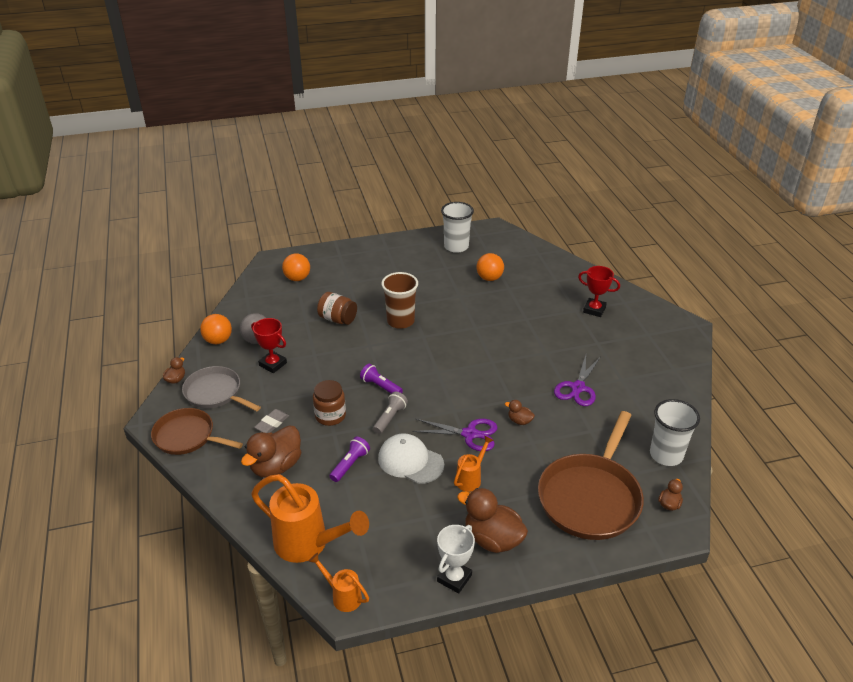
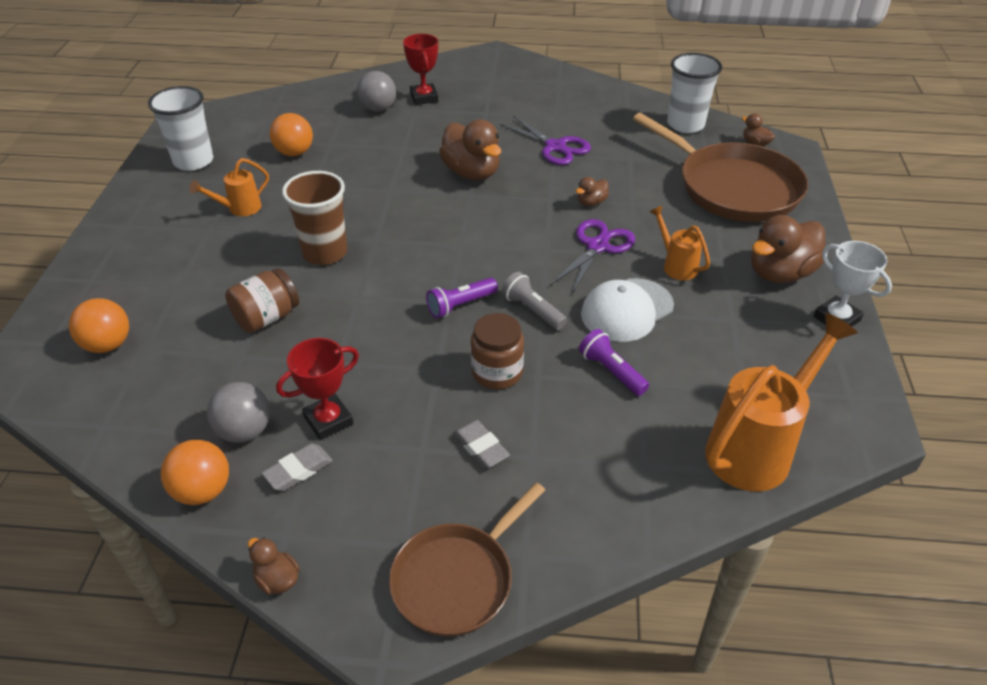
camera: 70 degrees left, 5 degrees up
(215, 393) = (357, 517): grey pan -> none
(238, 365) = (298, 470): none -> grey eraser
(276, 466) = (584, 459): brown duck -> brown duck (472, 173)
(342, 596) = (855, 429): orange watering can -> orange watering can (239, 209)
(564, 294) = (378, 109): none -> grey ball
(594, 310) = (424, 97): red trophy -> red trophy turned 60 degrees counterclockwise

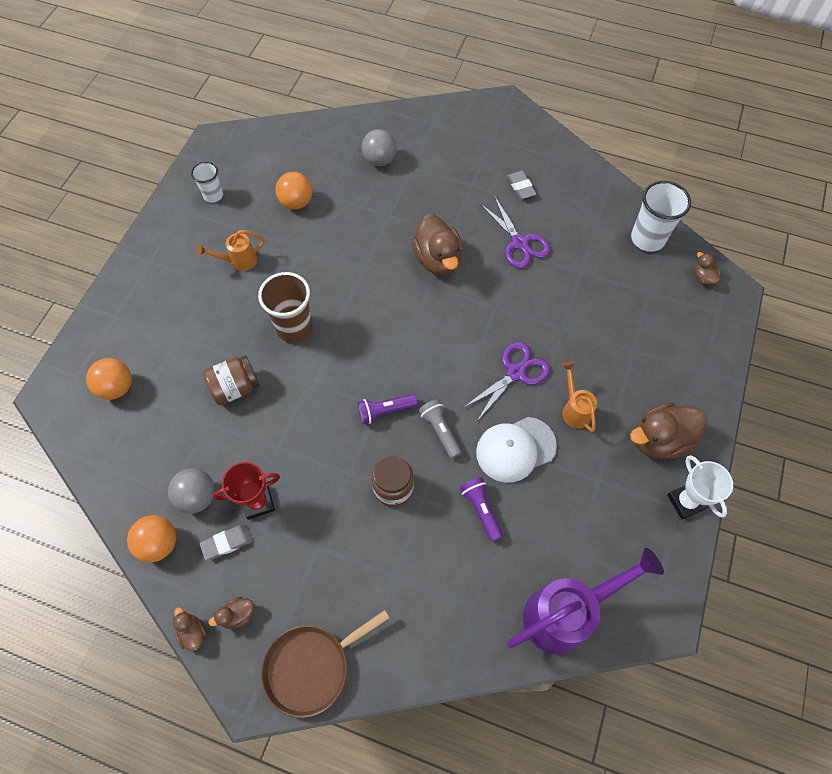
camera: 15 degrees right, 20 degrees up
(193, 161) = (213, 195): white cup -> white cup, size x0.59
(424, 97) = (423, 153): red trophy -> none
(481, 447) = (360, 557): grey eraser -> grey eraser (521, 187)
(591, 202) = (528, 319): brown duck -> brown duck (238, 615)
(733, 188) = (659, 329): brown pan -> none
(757, 447) = (566, 613): orange watering can -> purple watering can

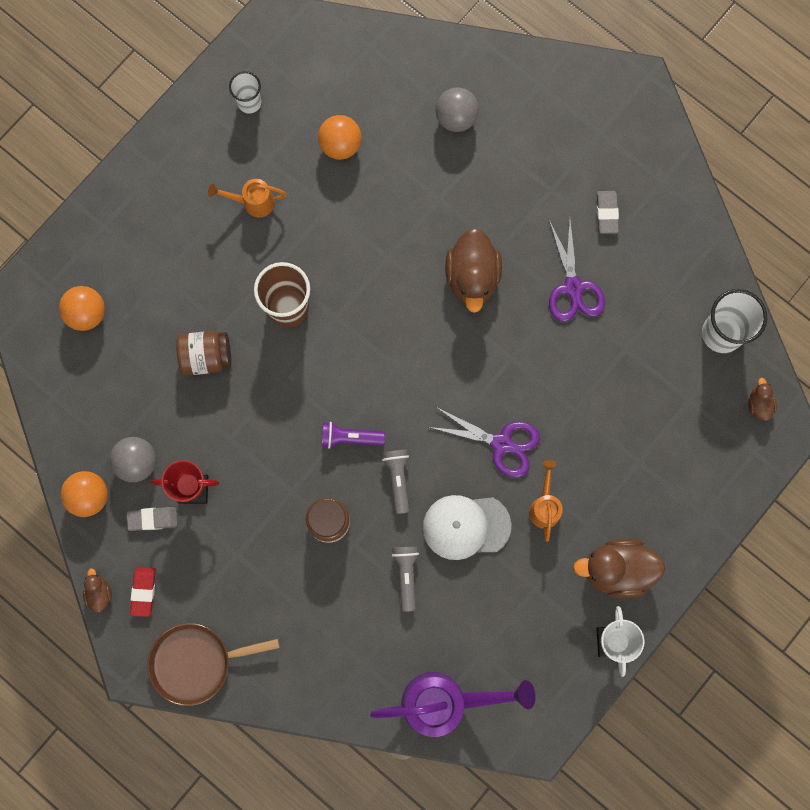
camera: 20 degrees right, 15 degrees up
(238, 615) = (143, 592): brown duck -> red eraser
(481, 509) = (406, 575): purple flashlight -> grey flashlight
(515, 373) = (501, 443): purple scissors -> purple scissors turned 45 degrees clockwise

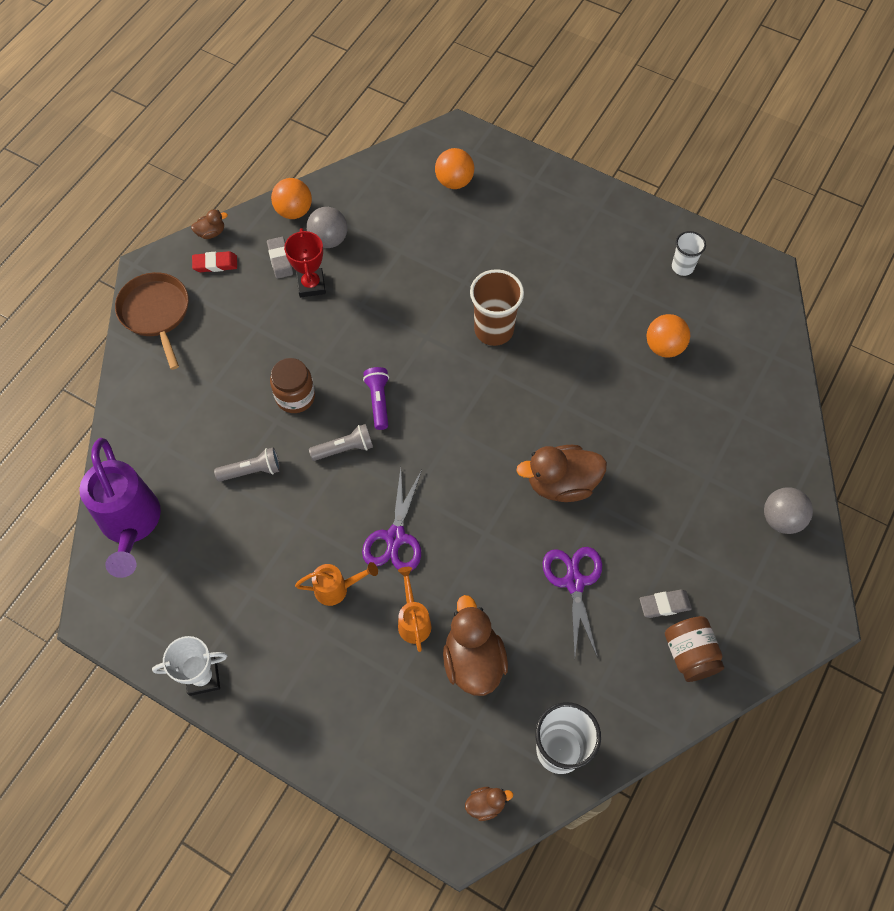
camera: 80 degrees right, 15 degrees down
(206, 357) = (434, 274): brown jar -> brown jar (690, 654)
(252, 203) = (587, 285): orange watering can -> orange watering can (413, 620)
(456, 118) = (723, 443): grey ball -> grey ball (781, 519)
(466, 526) = (306, 517): white cap -> none
(573, 287) = (574, 582): purple scissors -> purple scissors turned 105 degrees clockwise
(617, 570) = (279, 672): brown duck -> brown duck (473, 660)

